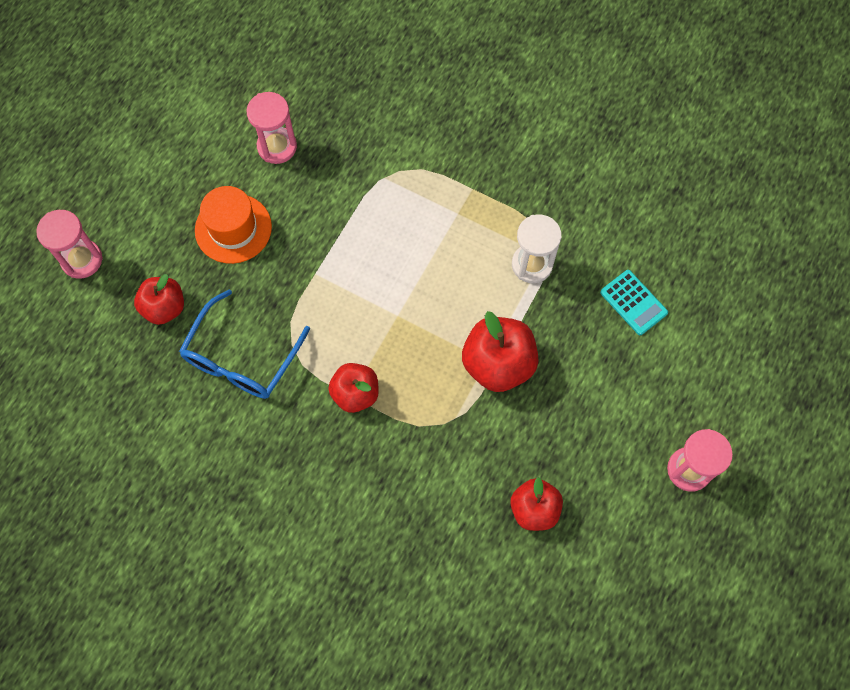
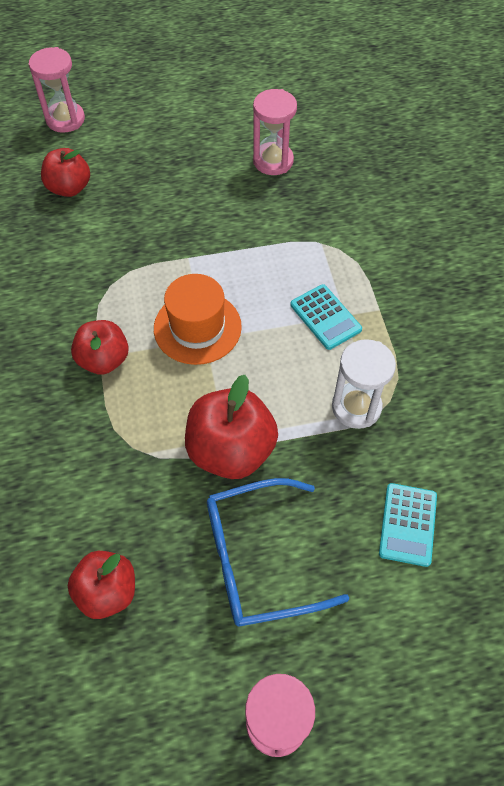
camera: 50 degrees right, 10 degrees down
(233, 228) = (176, 182): orange hat -> orange hat (197, 327)
(241, 358) = (69, 261): blue glasses -> blue glasses (258, 559)
(448, 226) = (325, 317): none -> turquoise calculator

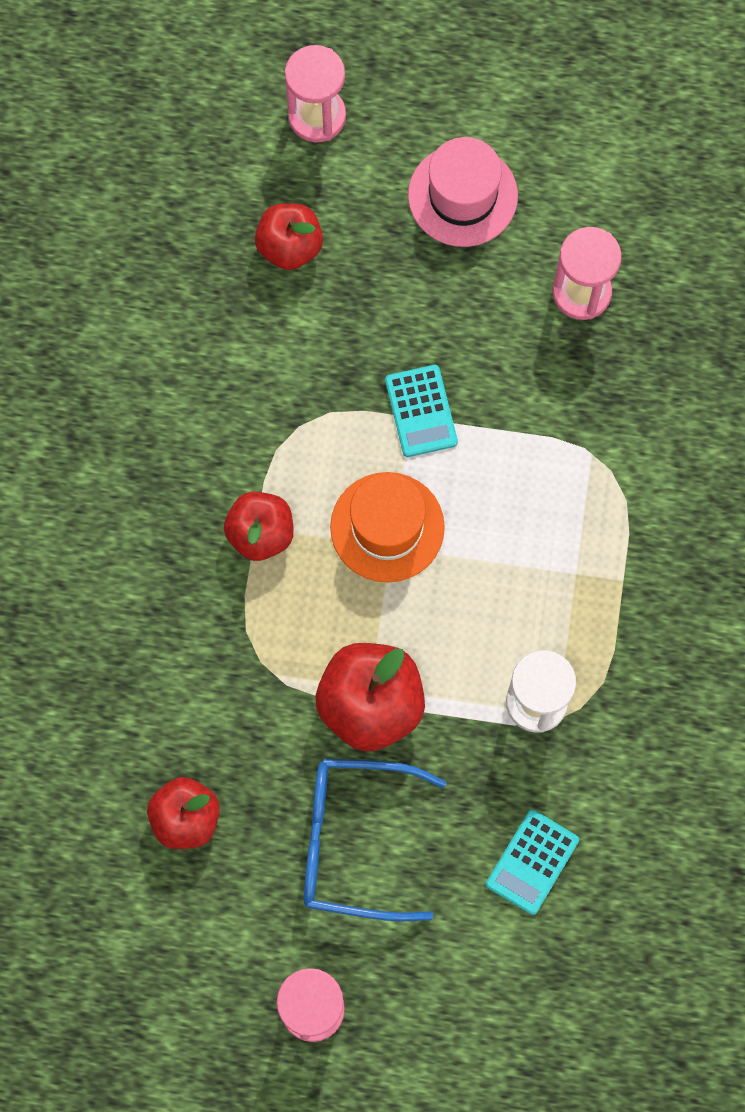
camera: 20 degrees right, 15 degrees up
(175, 134) = (462, 195): none -> pink hat
(325, 317) = (550, 567): turquoise calculator -> turquoise calculator (421, 411)

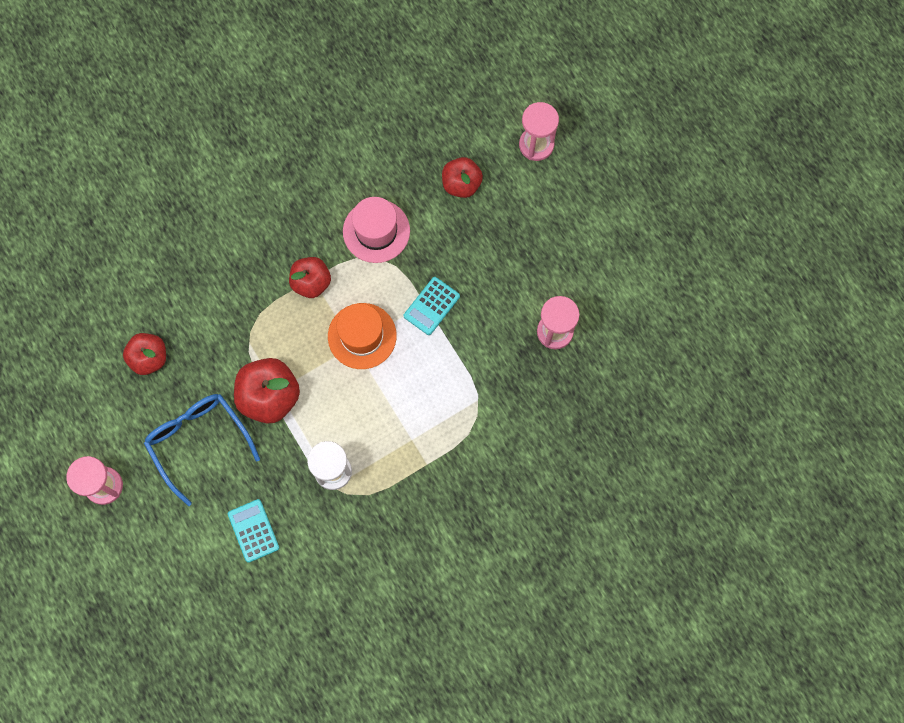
camera: 50 degrees right, 0 degrees up
(462, 195) = (555, 240): pink hat -> pink hat (376, 231)
(532, 862) = (253, 530): turquoise calculator -> turquoise calculator turned 75 degrees clockwise

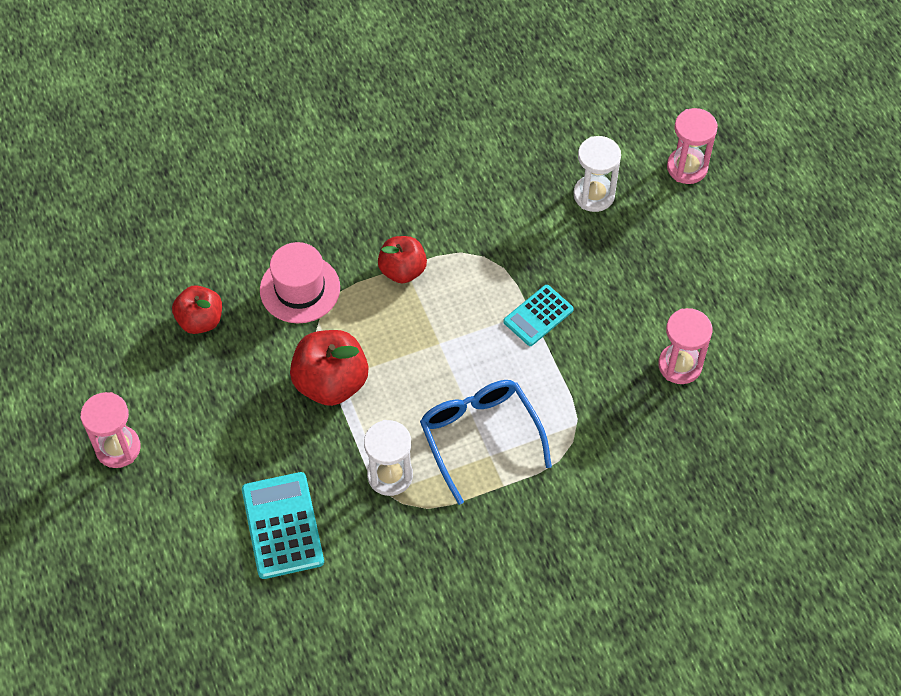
camera: 10 degrees right, 15 degrees down
(198, 442) = (238, 418): blue glasses -> blue glasses (480, 437)
(253, 530) = (282, 526): turquoise calculator -> turquoise calculator, size x1.53
(362, 336) = (451, 335): orange hat -> none
(376, 231) = (487, 228): pink hat -> pink hat (300, 289)
(461, 184) = (594, 195): red apple -> white hourglass

